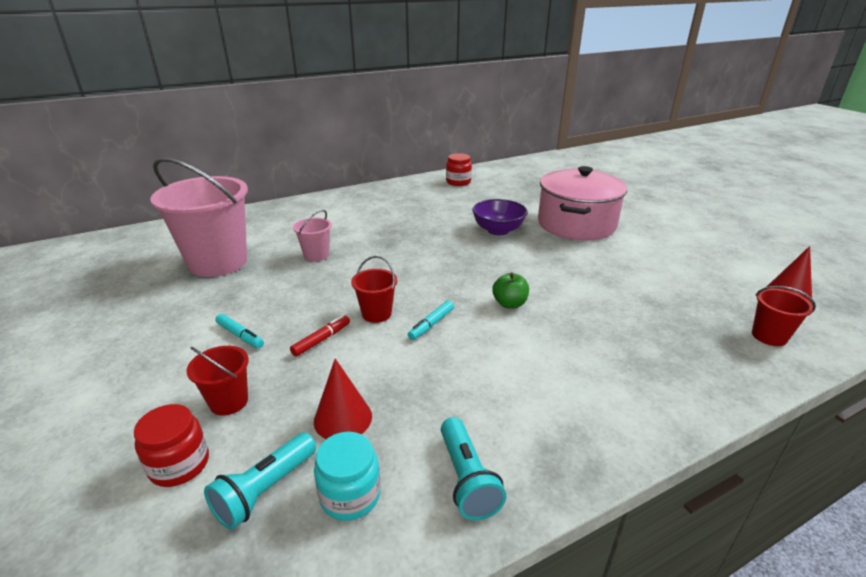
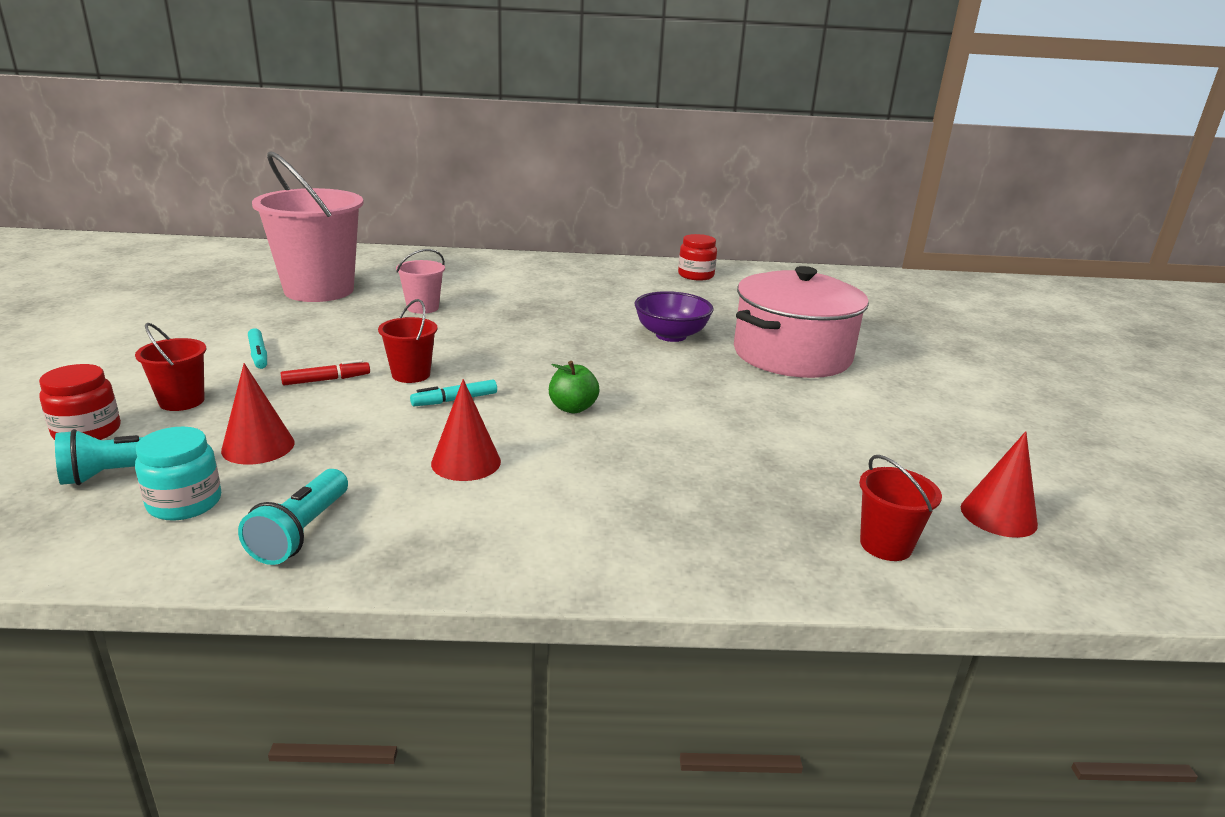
camera: 25 degrees right, 5 degrees down
(499, 371) = (466, 462): none -> red cone

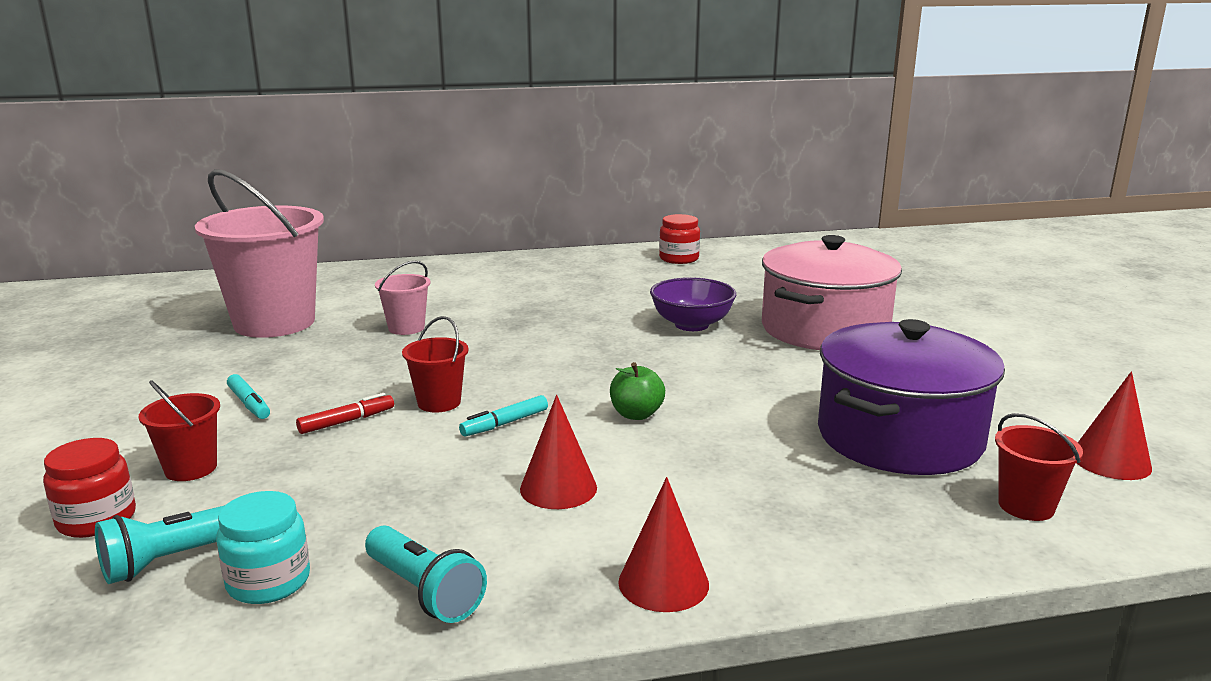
camera: 10 degrees left, 5 degrees down
(258, 446) = (314, 506): red cone -> red cone (663, 583)
(301, 532) = (424, 591): turquoise flashlight -> turquoise flashlight turned 45 degrees counterclockwise
(802, 462) = (899, 437): none -> purple pot

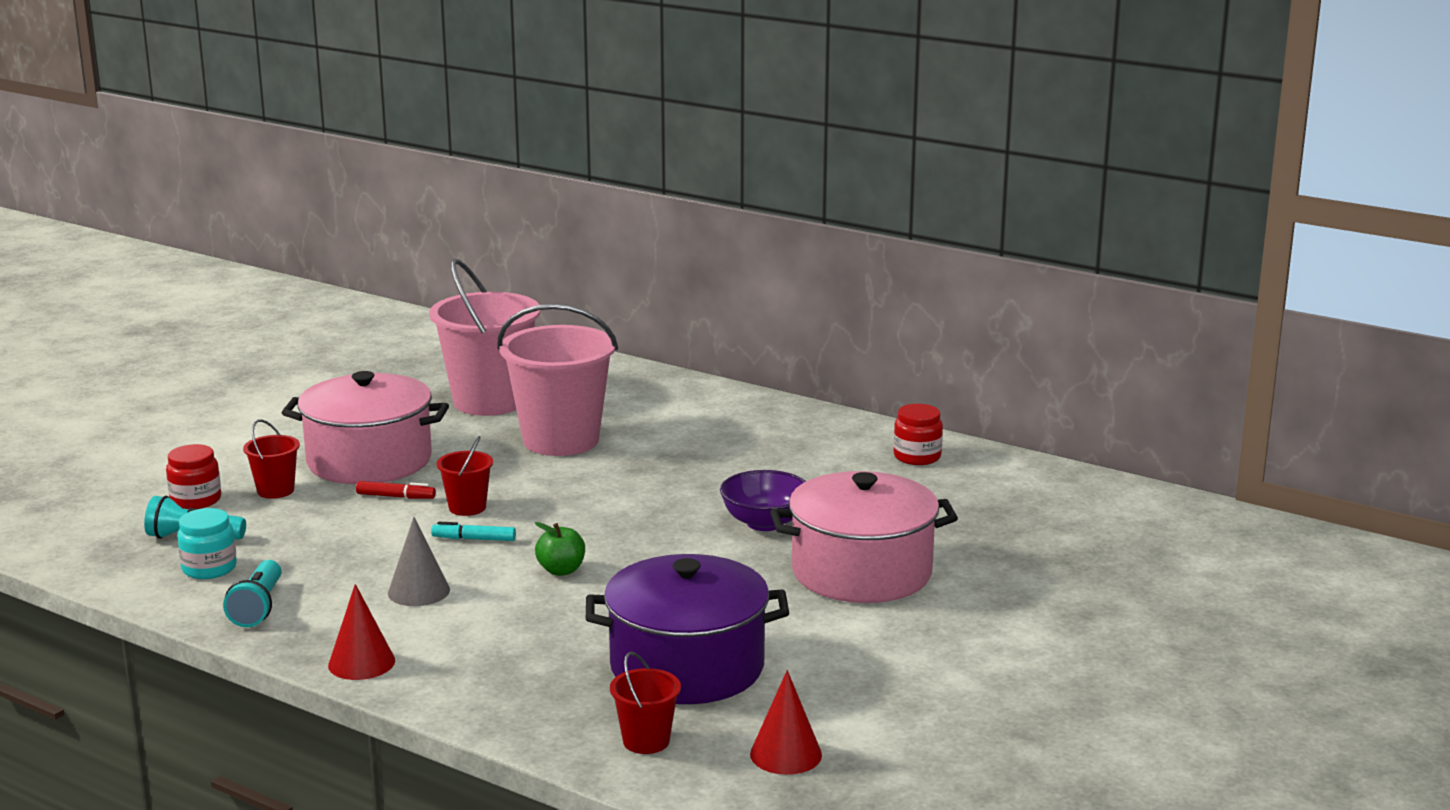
camera: 45 degrees right, 0 degrees up
(249, 404) = (369, 461): turquoise marker -> pink pot
(406, 328) = (561, 440): pink bucket -> pink bucket, size x2.21
(558, 488) = (419, 591): red cone -> grey cone

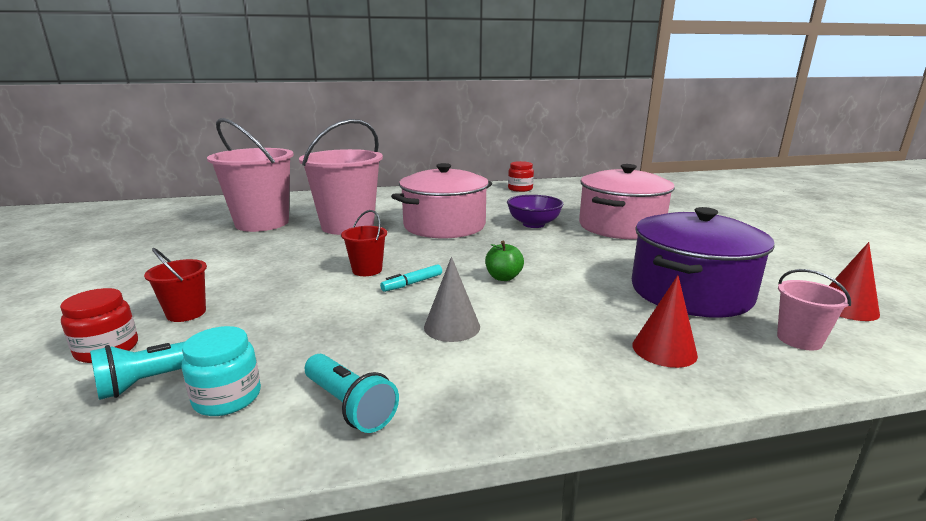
camera: 45 degrees left, 0 degrees up
(361, 663) = (538, 398): red cone -> red cone (664, 349)
(369, 461) = (236, 271): pink pot -> pink pot (444, 226)
(396, 497) = (302, 282): red marker -> none
(646, 741) = (799, 339): red bucket -> pink bucket

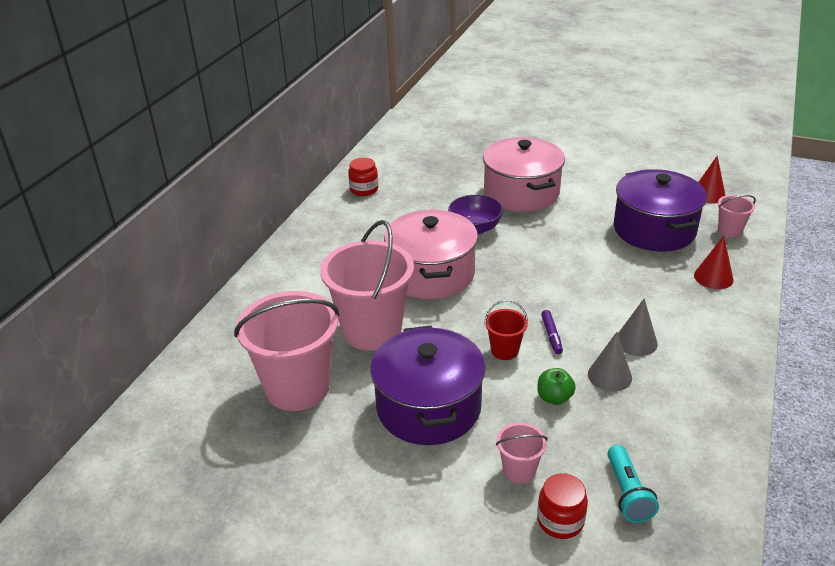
camera: 55 degrees left, 15 degrees up
(186, 313) = (519, 470): red bucket -> pink bucket
(227, 397) = (669, 461): turquoise jar -> none
(263, 261) = (428, 407): none -> purple pot
(349, 405) = (706, 412): turquoise flashlight -> none
(372, 325) = (609, 376): none -> grey cone
(412, 283) = (551, 335): turquoise marker -> purple marker
(503, 277) = (574, 290): green apple -> green apple (554, 398)

